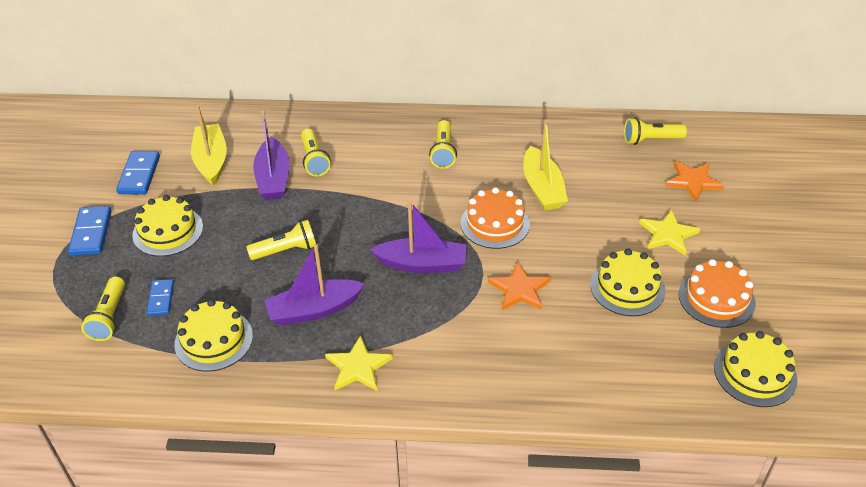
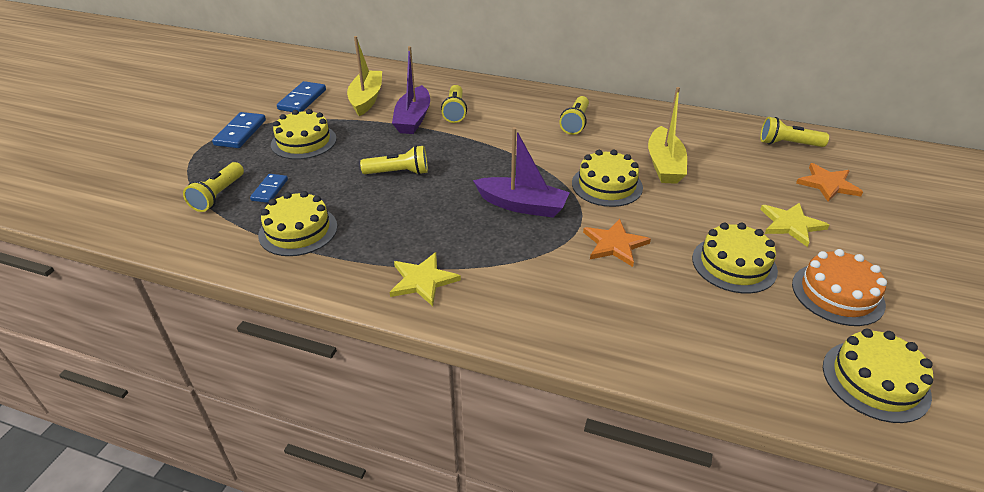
camera: 15 degrees right, 5 degrees down
(314, 310) = (402, 224): purple boat -> none
(495, 223) = (607, 185): orange cake -> yellow cake

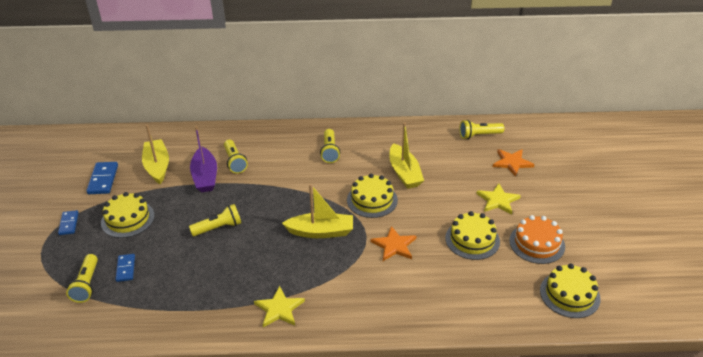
camera: 20 degrees left, 0 degrees up
(240, 132) = (68, 224): blue domino -> blue domino, size x0.65
(298, 230) = (168, 296): yellow cake -> none
(522, 205) = (321, 232): purple boat -> yellow boat

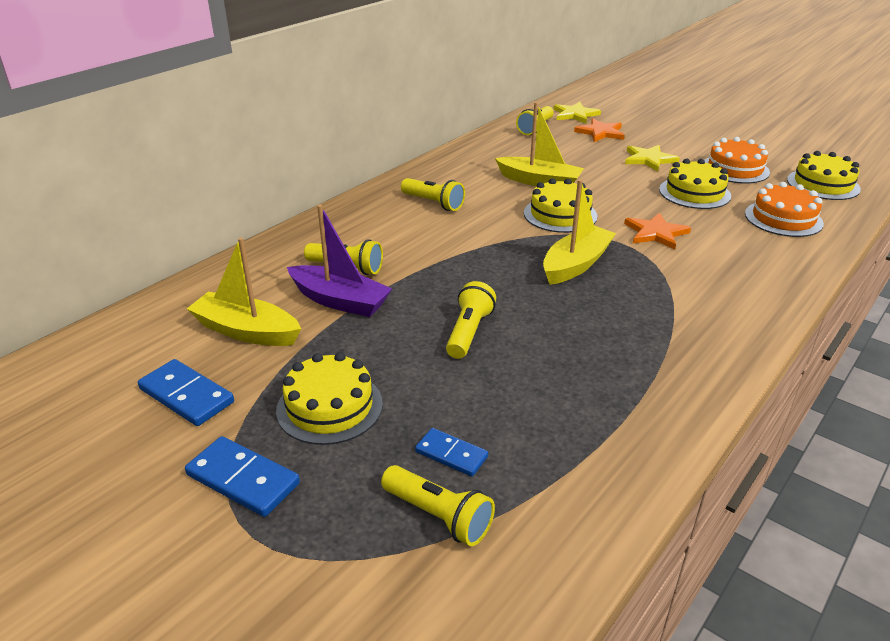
camera: 50 degrees left, 5 degrees down
(68, 224) = (243, 479): blue domino -> blue domino, size x1.54
(279, 309) = (691, 347): yellow star -> yellow star (575, 114)
(484, 292) = (783, 218): none -> orange cake

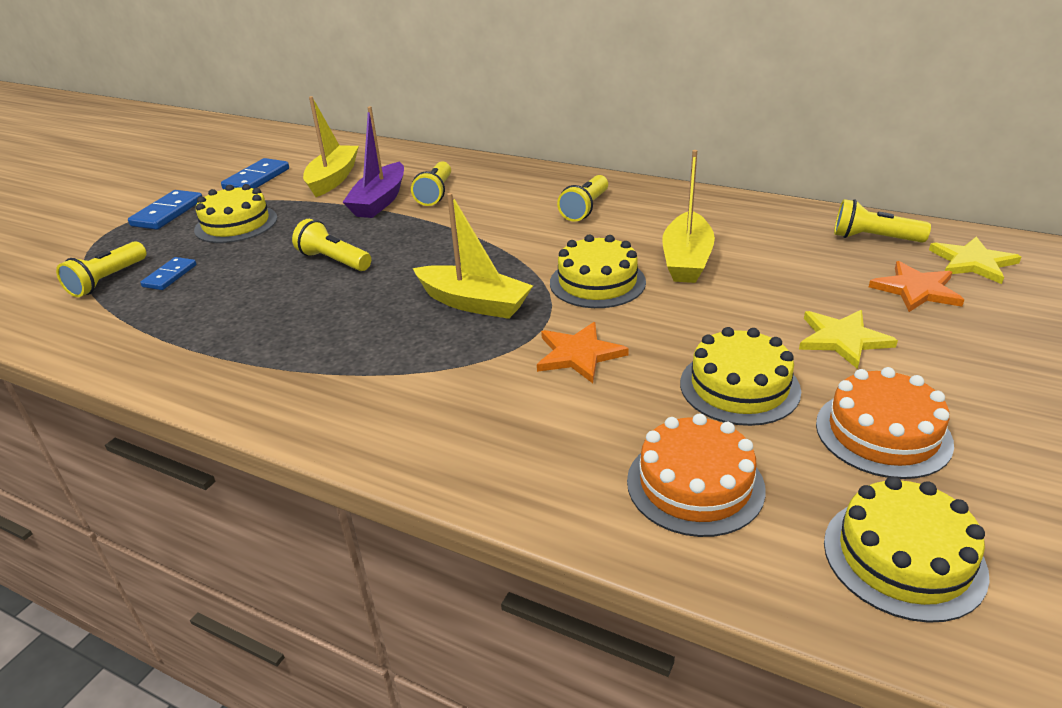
camera: 80 degrees right, 0 degrees up
(468, 332) = (334, 261): yellow flashlight -> yellow flashlight turned 150 degrees counterclockwise

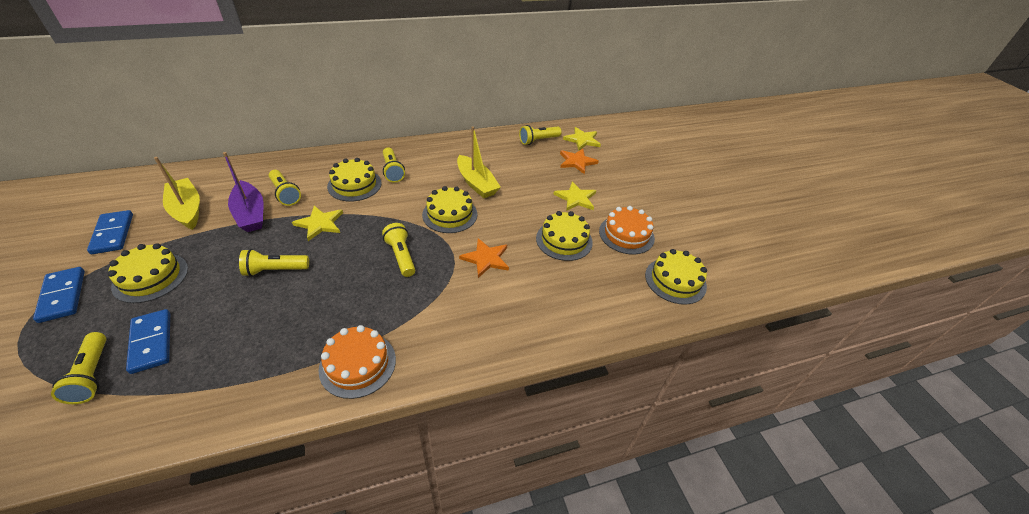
camera: 50 degrees left, 10 degrees up
(170, 276) = (151, 342): blue domino -> blue domino, size x1.54
(431, 234) = (320, 224): none -> yellow star
(474, 303) = (401, 256): yellow boat -> yellow flashlight
(519, 209) = (354, 185): none -> yellow cake
(695, 484) = (594, 293): orange cake -> orange cake (357, 364)

